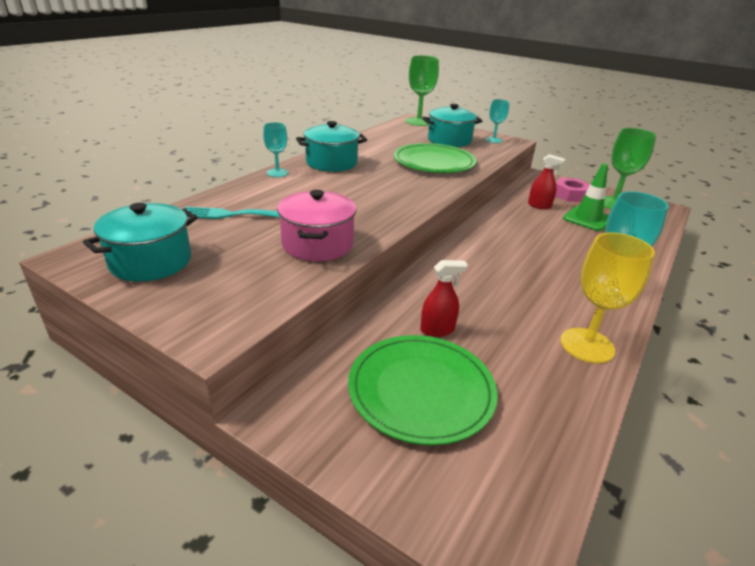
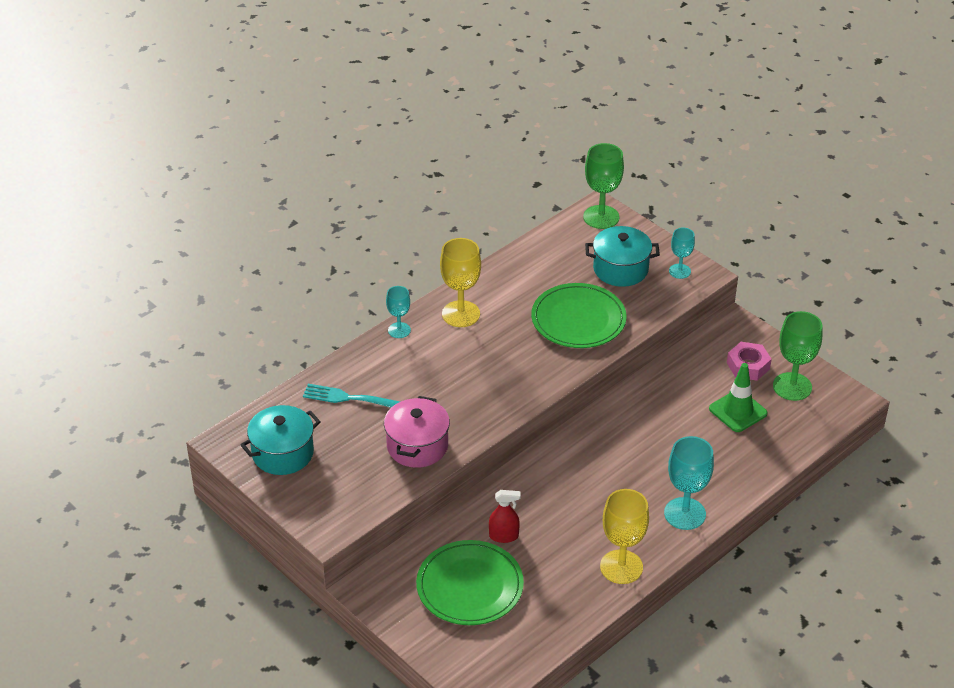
camera: 15 degrees right, 10 degrees up
(331, 163) = (461, 314): turquoise pot -> yellow goblet
(539, 206) = (695, 383): red spray bottle -> none

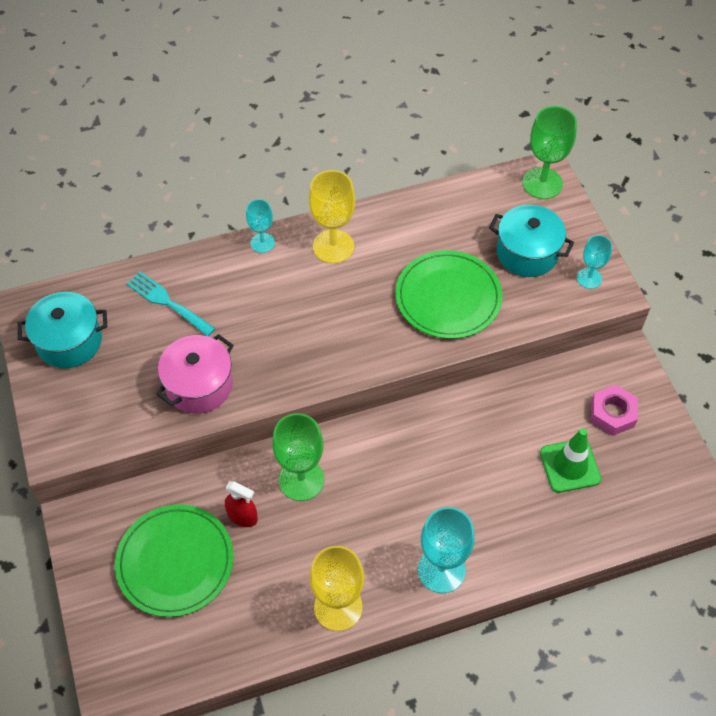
camera: 25 degrees right, 15 degrees up
(792, 386) = (647, 459): green goblet -> green goblet (301, 480)

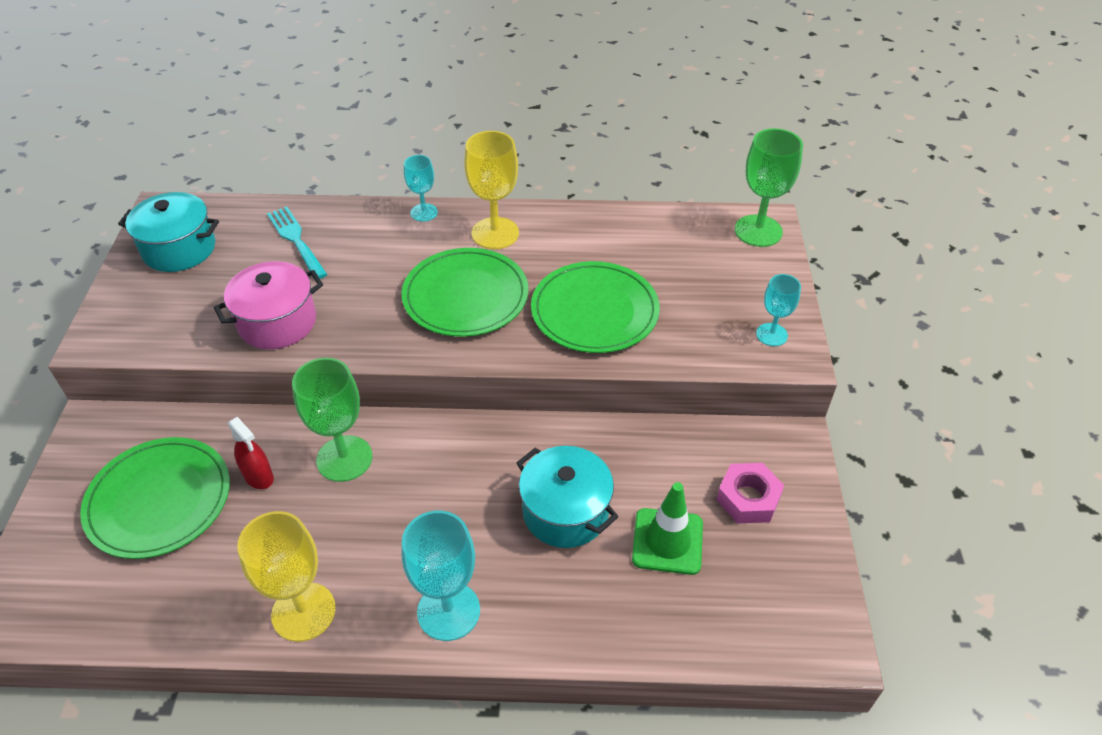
camera: 20 degrees right, 10 degrees down
(340, 314) = (465, 296): none -> green plate
(527, 253) = (708, 291): turquoise pot -> turquoise pot (565, 512)

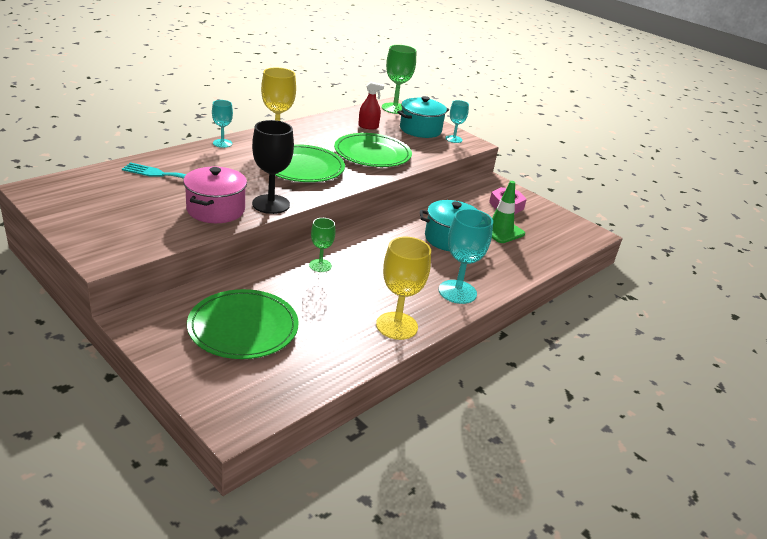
camera: 50 degrees left, 15 degrees down
(179, 249) = (85, 201): turquoise pot -> turquoise pot (420, 130)
(258, 476) = (286, 292): red spray bottle -> red spray bottle (368, 126)
(344, 458) = (320, 265): green goblet -> green goblet, size x0.59
(345, 343) = (271, 204): none -> black goblet

